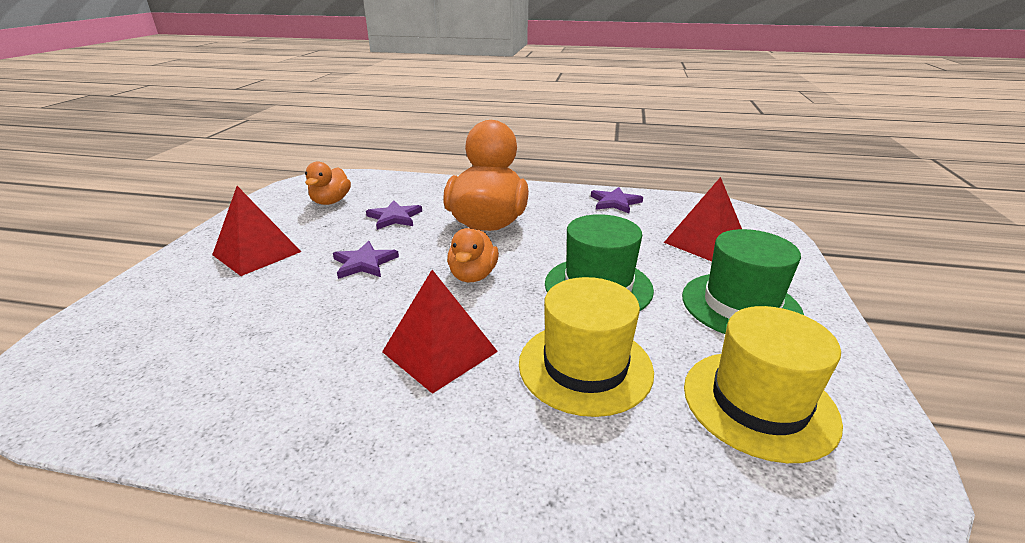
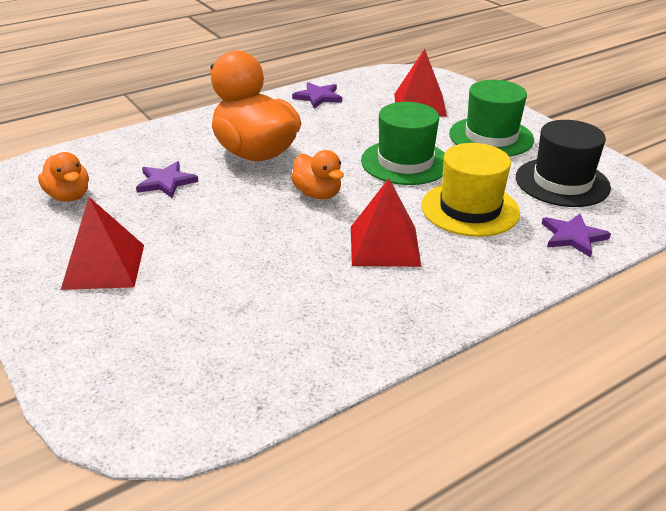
camera: 45 degrees left, 5 degrees up
(364, 263) = (219, 225): purple star -> purple star (573, 237)
(759, 403) = (562, 182): yellow hat -> black hat

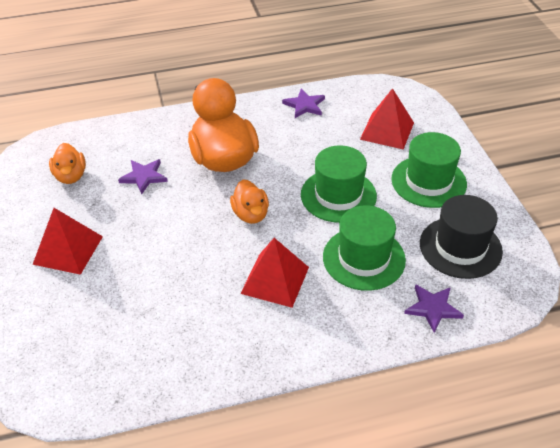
camera: 20 degrees right, 10 degrees up
(470, 209) = (364, 258): yellow hat -> green hat

